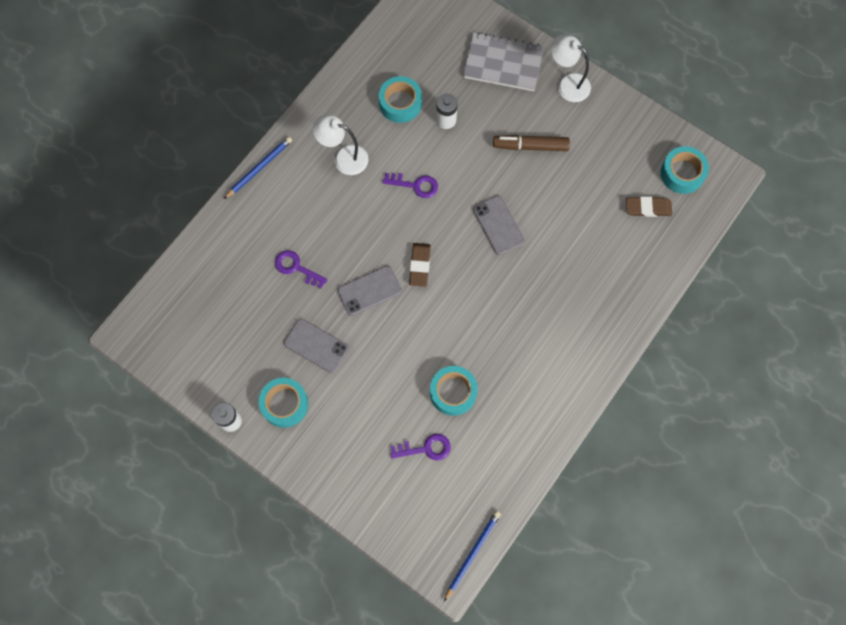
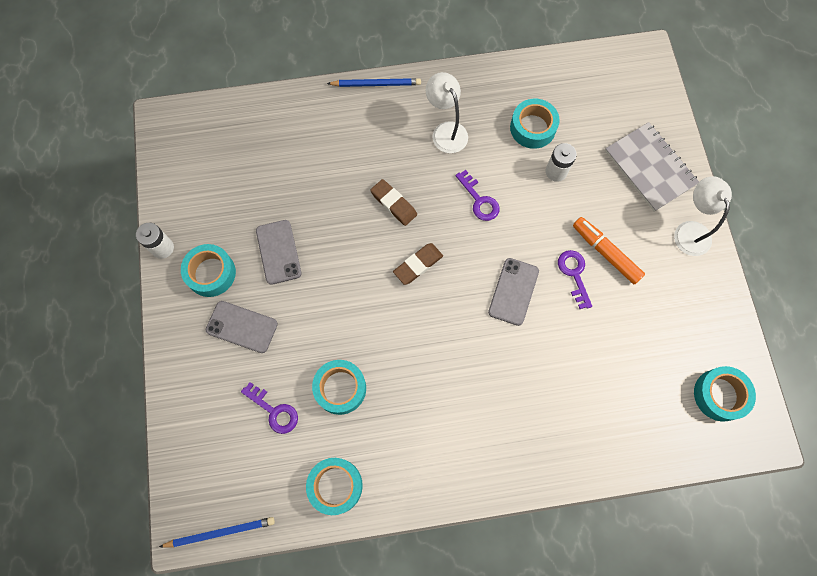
camera: 45 degrees right, 0 degrees up
(296, 268) = (325, 180): purple key -> purple key (574, 274)
(369, 290) = (360, 248): grey phone -> grey phone (242, 327)
(513, 453) = (335, 486): none -> turquoise tape
(530, 146) = (605, 253): brown marker -> orange marker
(648, 208) = (657, 395): brown eraser -> brown eraser (394, 204)

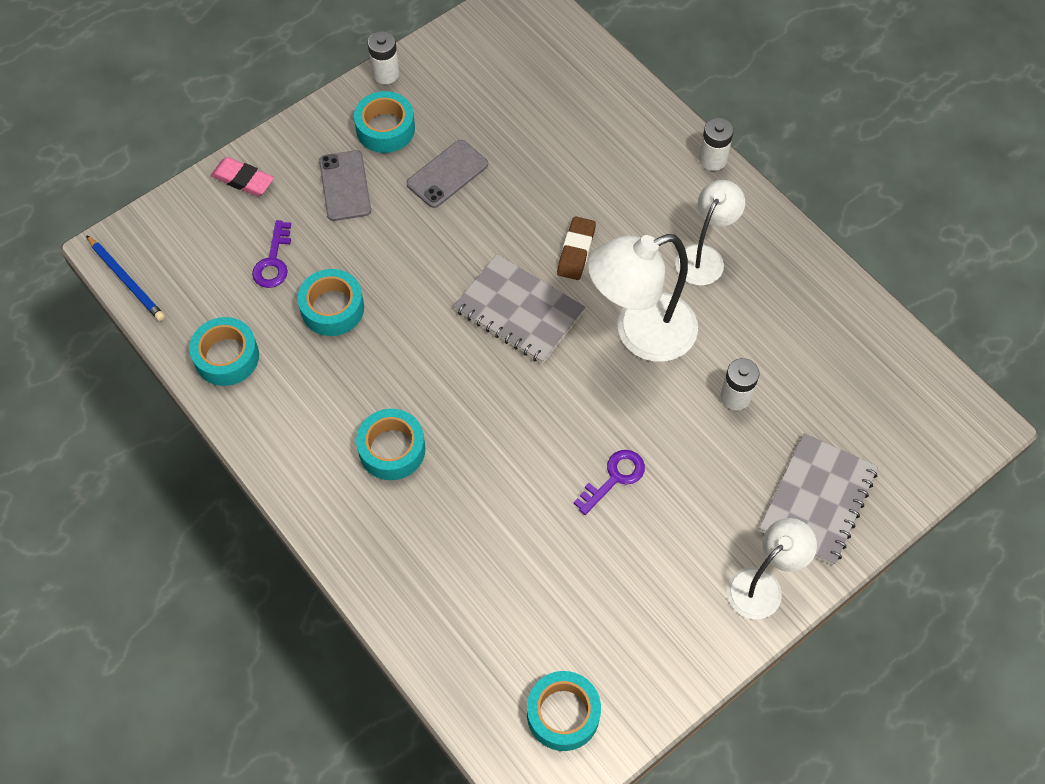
camera: 60 degrees right, 10 degrees down
(187, 398) = (243, 180): none -> pink eraser
(376, 84) = (712, 159): blue pencil -> white battery
(418, 265) = (519, 311): brown eraser -> grey notebook
(479, 200) = (640, 333): purple key -> white lamp
(513, 291) = (550, 423): grey phone -> none
(532, 128) = (776, 344): turquoise tape -> turquoise tape (392, 449)
(605, 253) = (665, 500): orange marker -> none

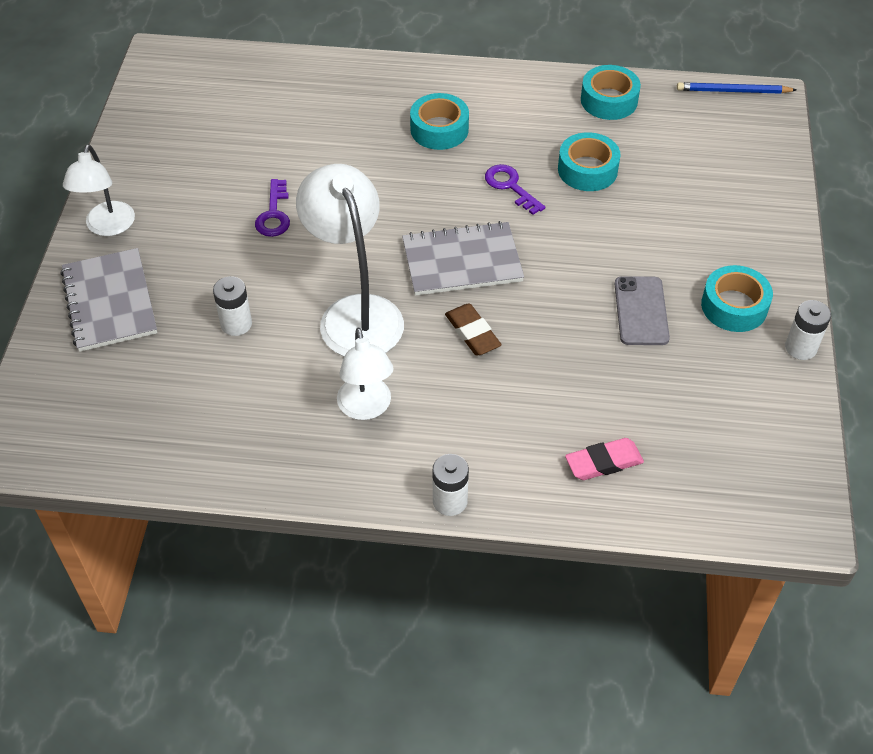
camera: 135 degrees right, 10 degrees down
(243, 180) = (767, 195): pink eraser -> pink eraser (603, 462)
(273, 261) = (666, 166): purple key -> purple key (510, 186)
(345, 186) = (697, 245): grey phone -> none
(563, 714) = (179, 90): turquoise tape -> none
(640, 333) = (355, 313): white lamp -> white lamp turned 45 degrees counterclockwise

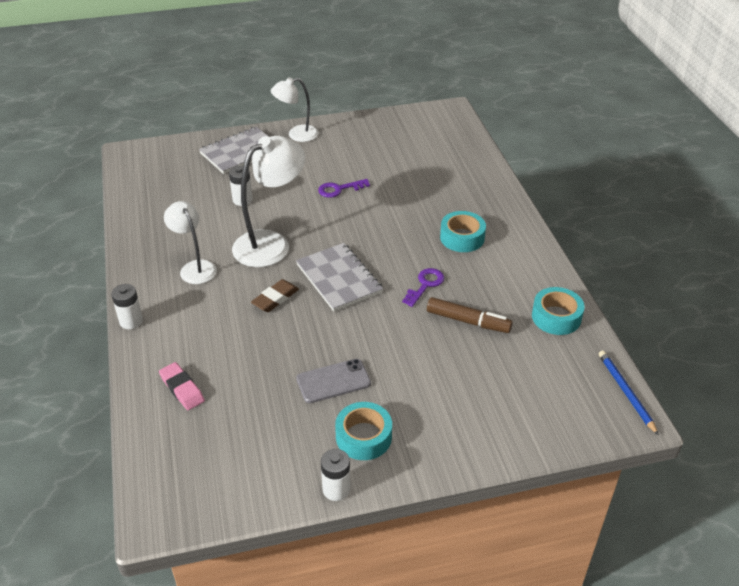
camera: 70 degrees right, 10 degrees down
(366, 408) = (194, 267): white lamp -> white lamp turned 90 degrees clockwise
(587, 170) = (468, 321): turquoise tape -> brown marker

